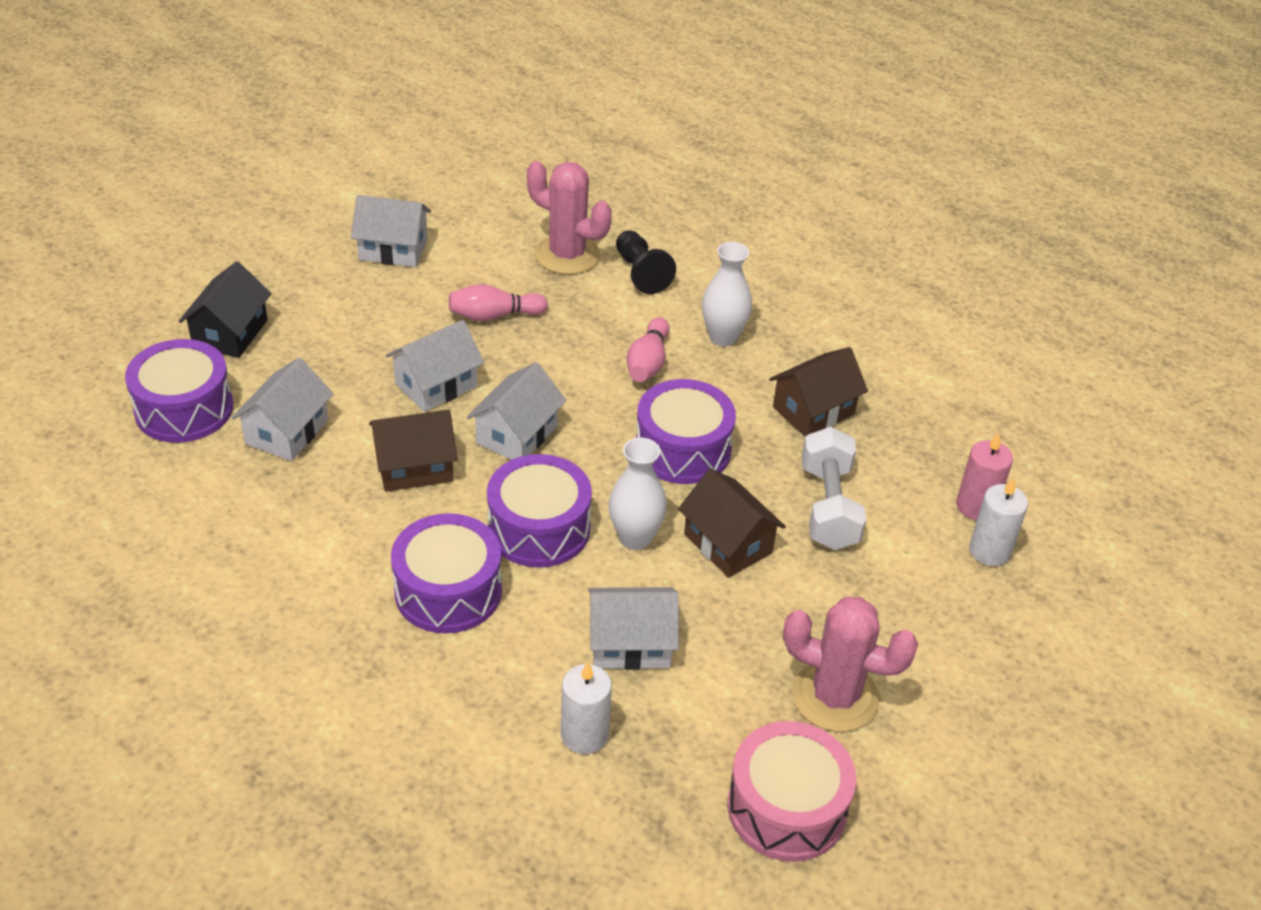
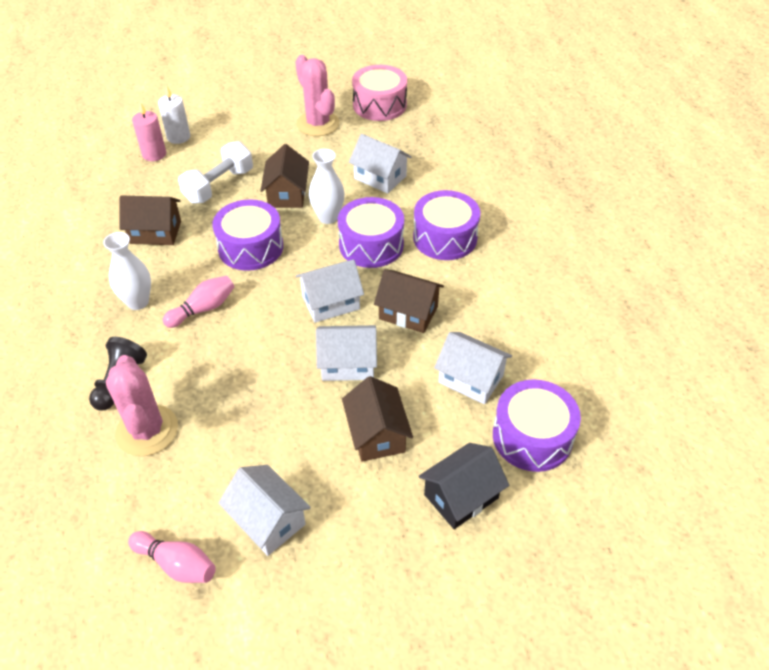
camera: 140 degrees left, 5 degrees up
(287, 432) = (470, 379): white house -> white house turned 60 degrees clockwise
(350, 342) = (377, 434): none -> brown house
(494, 315) = (257, 401): pink bowling pin -> pink bowling pin (176, 564)
(584, 735) = (434, 157): white candle -> none

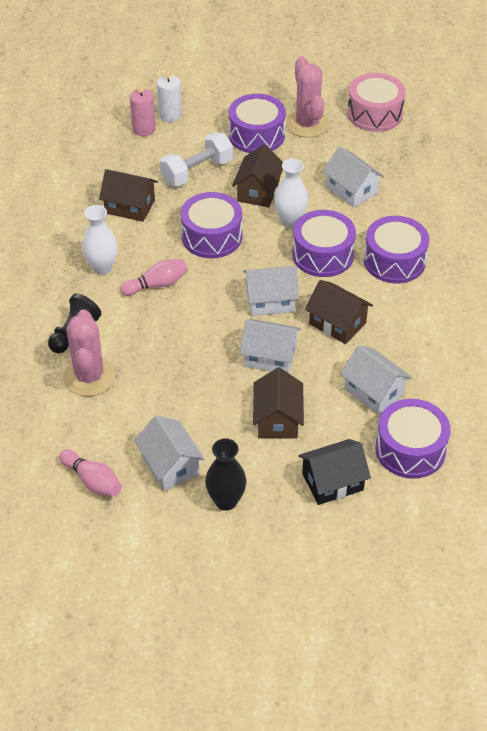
camera: 15 degrees right, 0 degrees up
(271, 142) = (256, 135): none -> purple drum
(346, 551) = (226, 501): none -> black vase

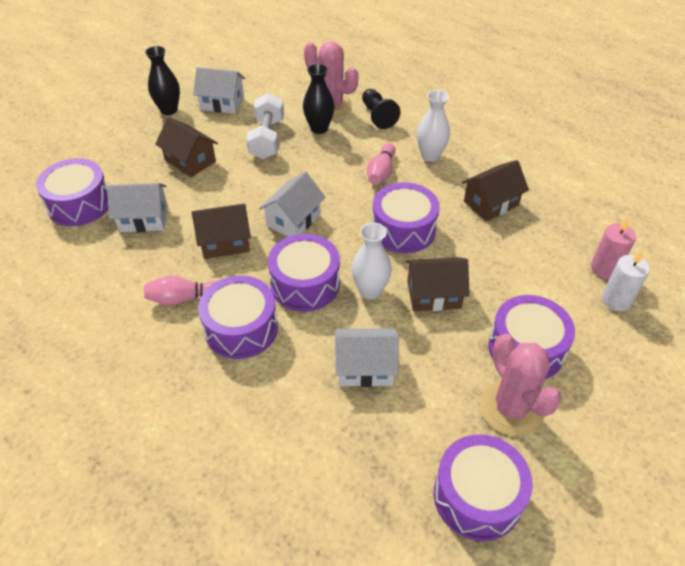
camera: 130 degrees right, 0 degrees up
(92, 481) = (252, 74): pink bowling pin -> pink bowling pin (184, 298)
(136, 361) = (319, 128): none -> black vase
(197, 172) = (502, 269): white dumbbell -> white dumbbell (267, 139)
(258, 191) = (434, 294): brown house -> brown house turned 60 degrees counterclockwise
(270, 357) = (243, 188): white house -> none
(307, 124) = (511, 408): pink cactus -> pink cactus turned 45 degrees clockwise
(332, 482) = (115, 156): black house -> none
(374, 114) = (477, 496): pink drum -> purple drum

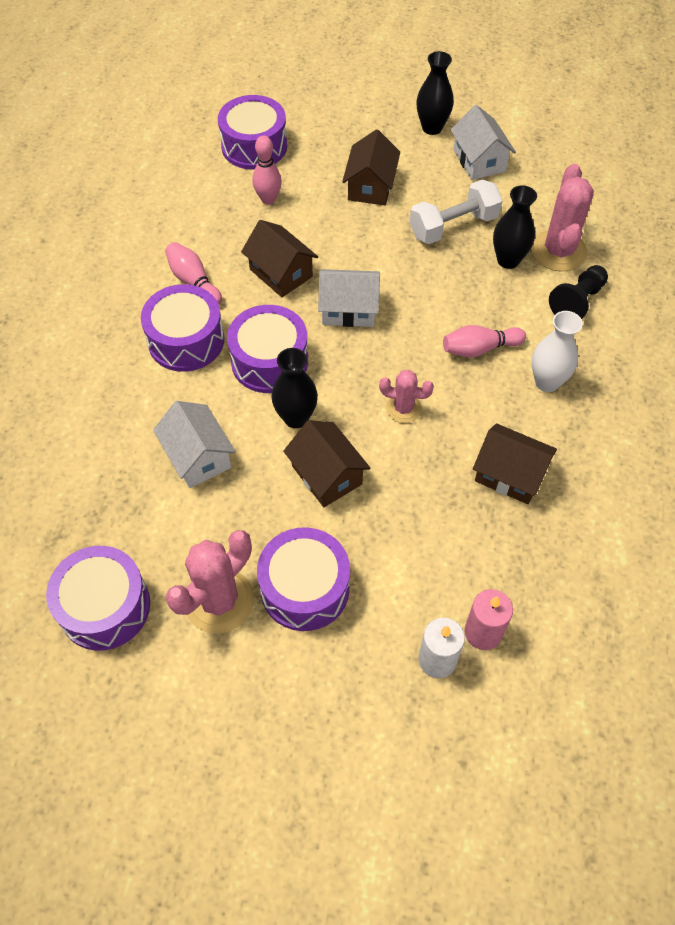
camera: 60 degrees right, 10 degrees up
(144, 219) = (268, 199): white house -> pink bowling pin
(370, 291) = (296, 418): white vase -> black vase
(403, 229) = (403, 408): purple drum -> pink cactus

